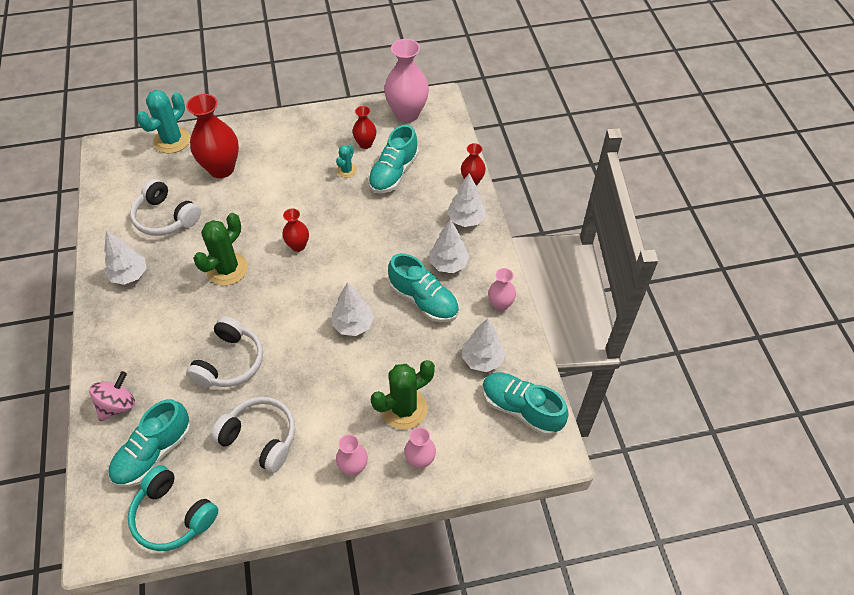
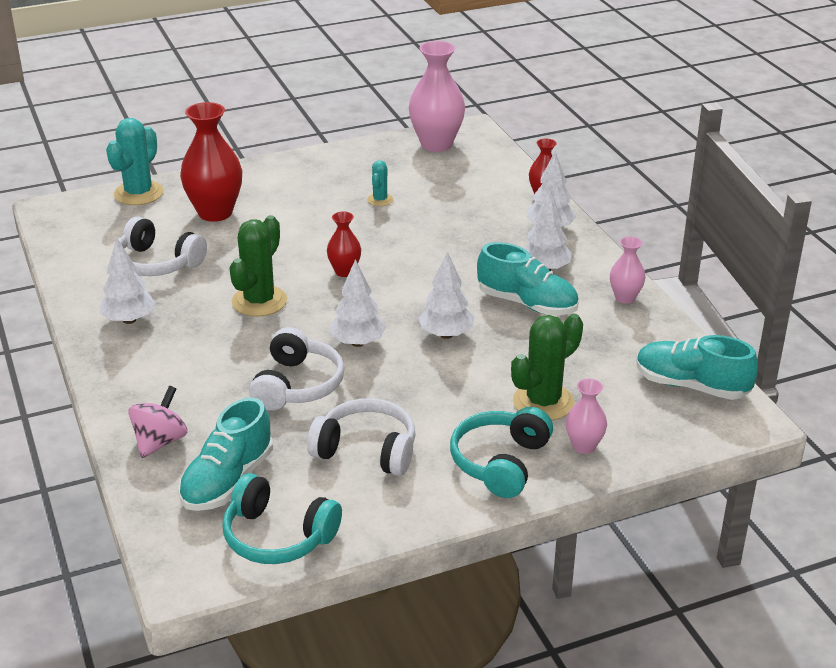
camera: 10 degrees left, 20 degrees down
(353, 467) = (500, 462): pink vase -> turquoise headphones
(365, 144) = (394, 175): red vase -> none
(393, 173) = (441, 197): turquoise shoe -> none
(482, 359) = (624, 348): white tree -> white tree (358, 343)

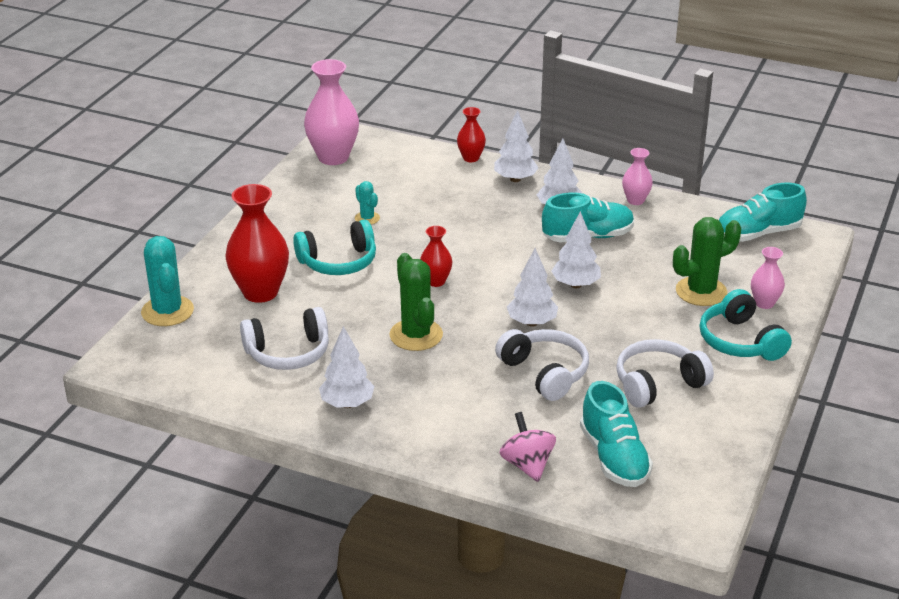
camera: 45 degrees left, 0 degrees up
(278, 536) = (702, 467): turquoise headphones -> turquoise headphones (338, 262)
(543, 402) = (701, 291): green cactus -> green cactus turned 60 degrees clockwise

